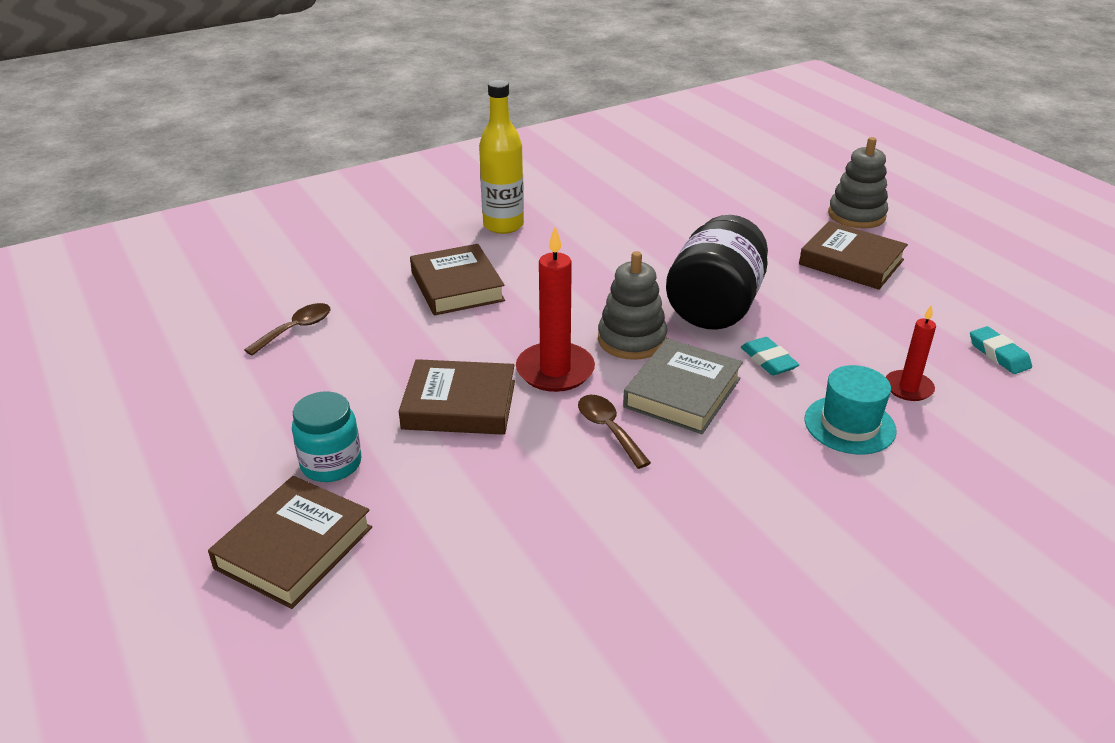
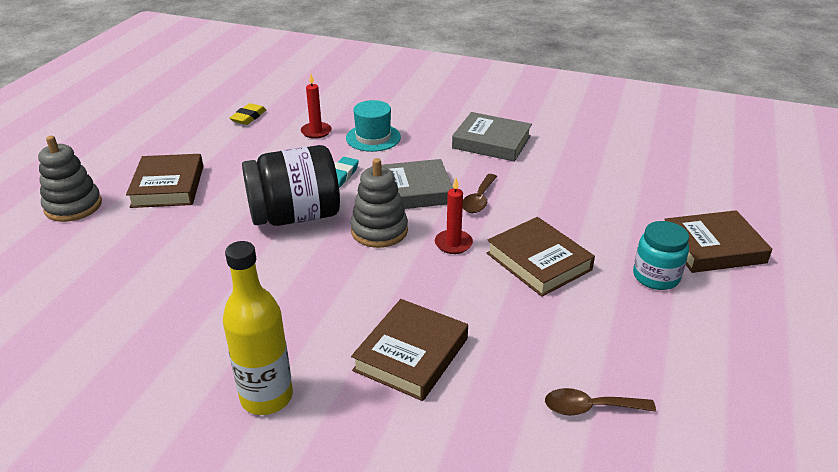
camera: 130 degrees left, 0 degrees up
(555, 370) = (453, 244): red candle -> red candle, size x0.60
(735, 524) = (491, 142): none -> grey book
(998, 354) = (248, 117): turquoise eraser -> yellow eraser

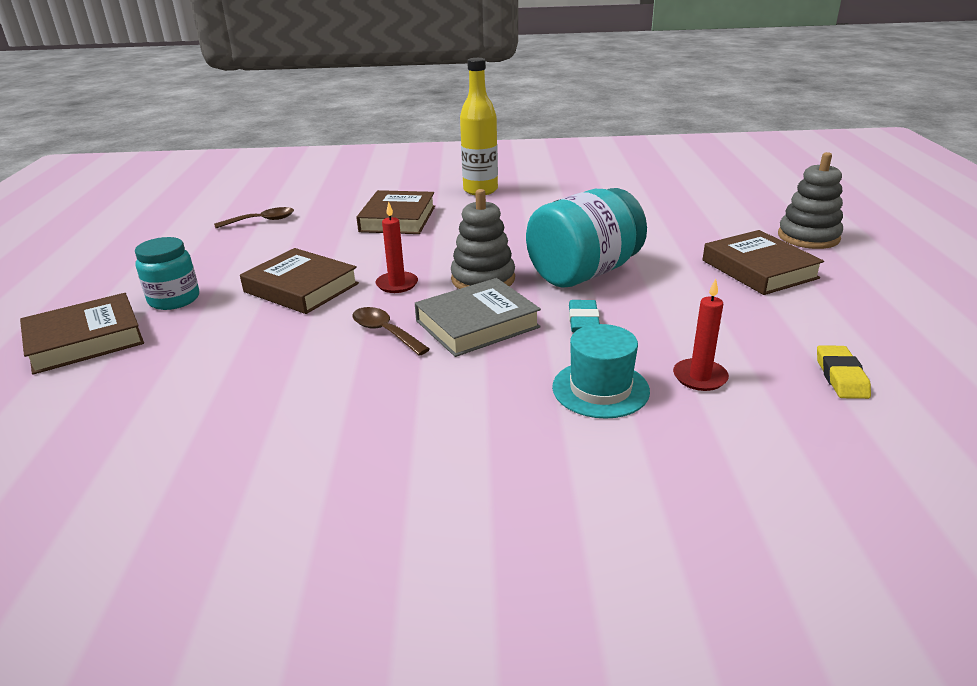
camera: 160 degrees right, 5 degrees down
(295, 216) = (584, 273): black jar -> turquoise jar
(479, 200) = (385, 332): brown spoon -> brown spoon turned 45 degrees counterclockwise
(491, 142) = (396, 430): grey book -> none

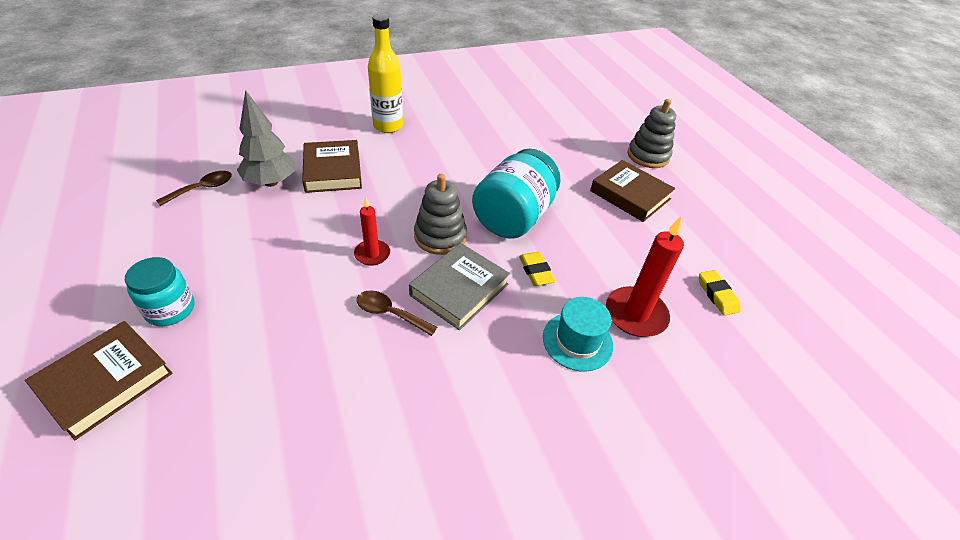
camera: 25 degrees left, 15 degrees up
(301, 288) = (288, 272): brown book -> none
(330, 222) = (271, 182): none -> grey tree
(583, 321) = (536, 271): turquoise eraser -> yellow eraser
(700, 377) = (635, 314): red candle -> red candle, size x1.67

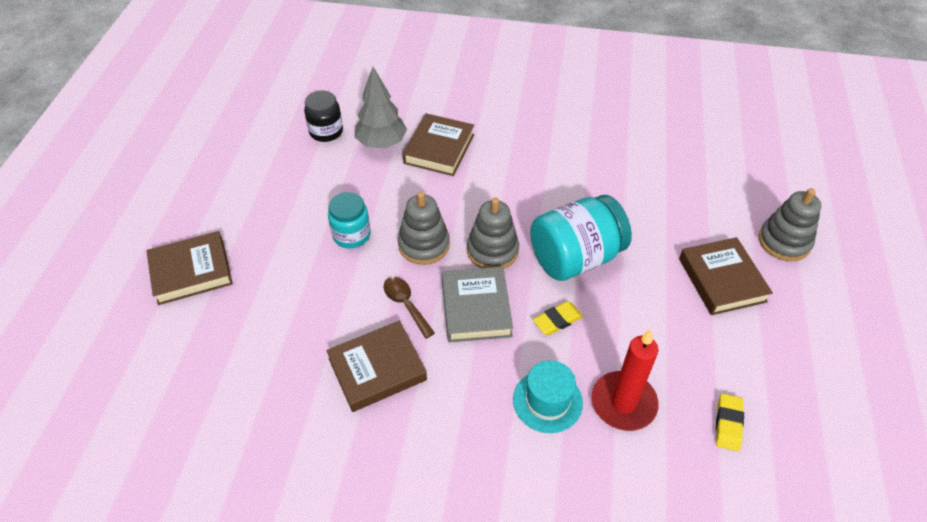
camera: 35 degrees right, 5 degrees up
(170, 309) = (254, 233): turquoise jar -> turquoise jar (351, 235)
(202, 189) = (326, 131): brown spoon -> black jar
(372, 254) = (424, 245): red candle -> grey stacking toy
(388, 126) = (518, 115): yellow bottle -> none
(401, 387) = (377, 369): none -> brown book
(459, 289) = (476, 308): grey book -> grey book turned 75 degrees counterclockwise
(536, 271) = (557, 320): yellow eraser -> yellow eraser turned 45 degrees clockwise

